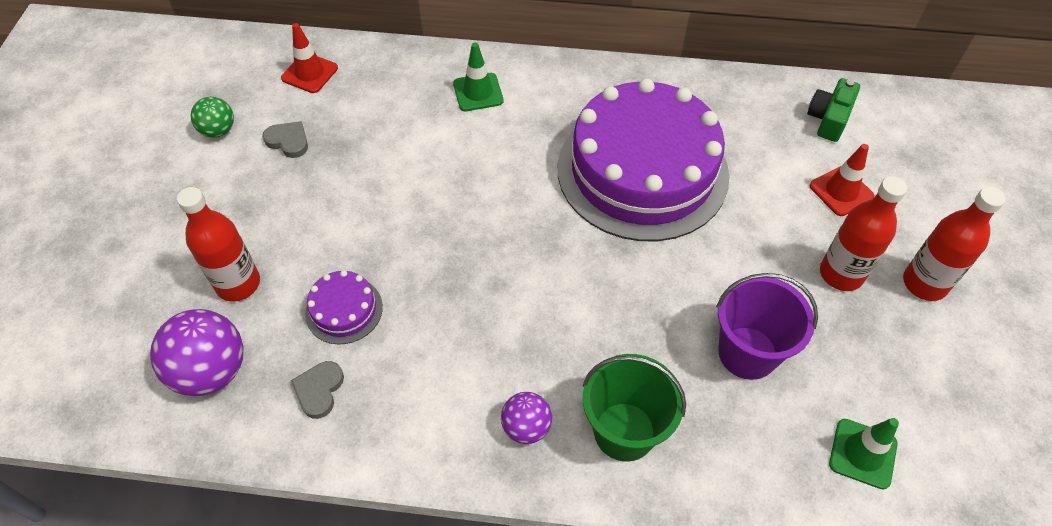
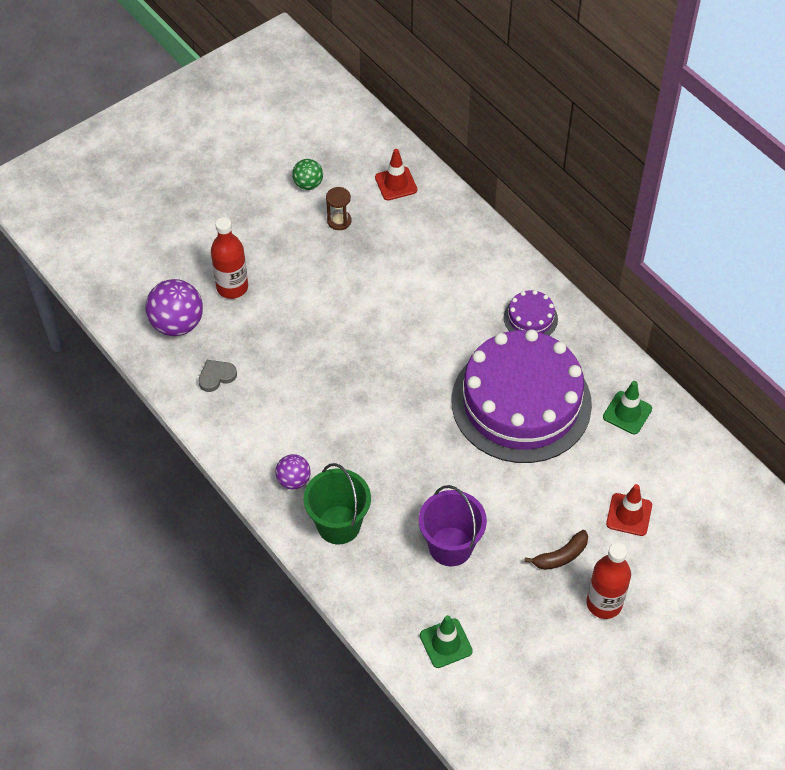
camera: 45 degrees right, 0 degrees up
(288, 141) = (339, 221): grey heart -> brown hourglass
(344, 310) = (269, 345): purple cake -> purple cake (530, 318)
(478, 92) = (481, 274): green traffic cone -> green traffic cone (627, 413)
(829, 119) = (686, 468): green camera -> none
(841, 274) = (561, 556): red bottle -> brown banana

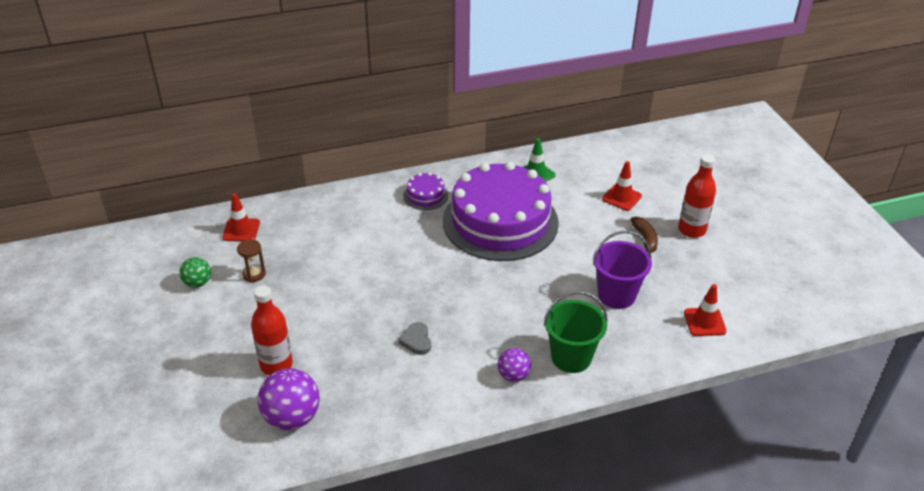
camera: 70 degrees left, 15 degrees down
(216, 376) = (372, 402): grey heart -> grey heart (416, 340)
(446, 643) = (704, 322): green traffic cone -> red traffic cone

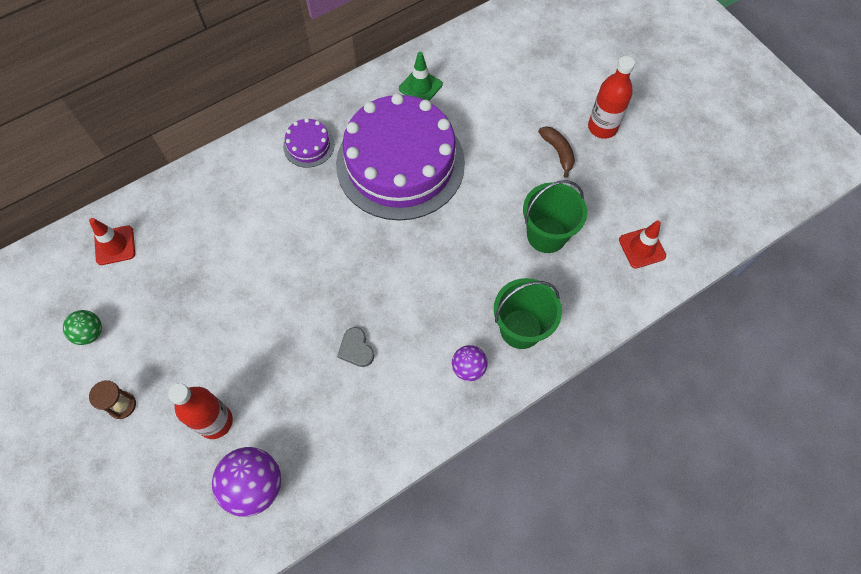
camera: 15 degrees left, 25 degrees up
(254, 274) = (150, 304): brown hourglass -> brown hourglass (122, 405)
(616, 295) = (546, 235): purple bucket -> green bucket
(621, 197) = (520, 99): red traffic cone -> none

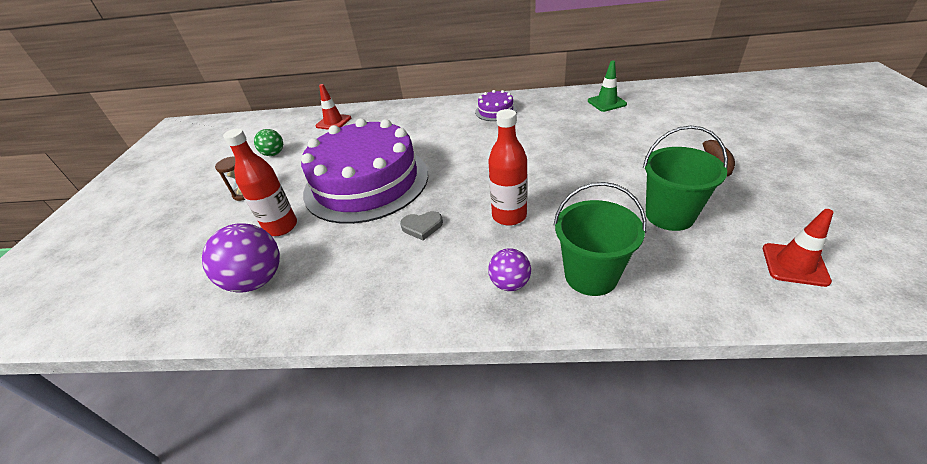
camera: 40 degrees right, 25 degrees down
(356, 349) = (422, 227): grey heart -> grey heart turned 105 degrees counterclockwise
(400, 163) = (557, 135): purple cake -> purple cake (366, 182)
(602, 127) = (781, 161): red bottle -> red bottle (509, 216)

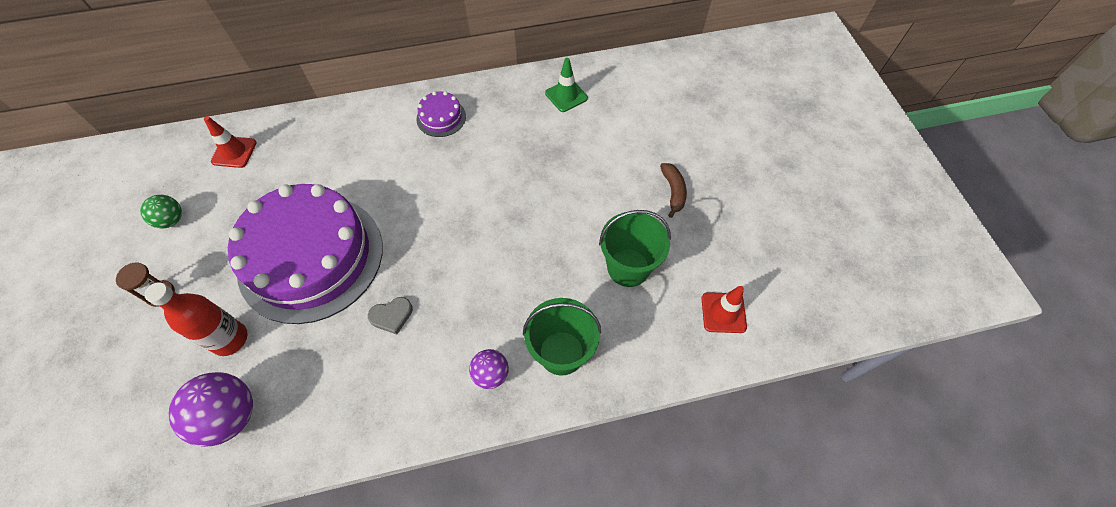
camera: 20 degrees left, 20 degrees up
(509, 216) = (479, 288): red bottle -> none

